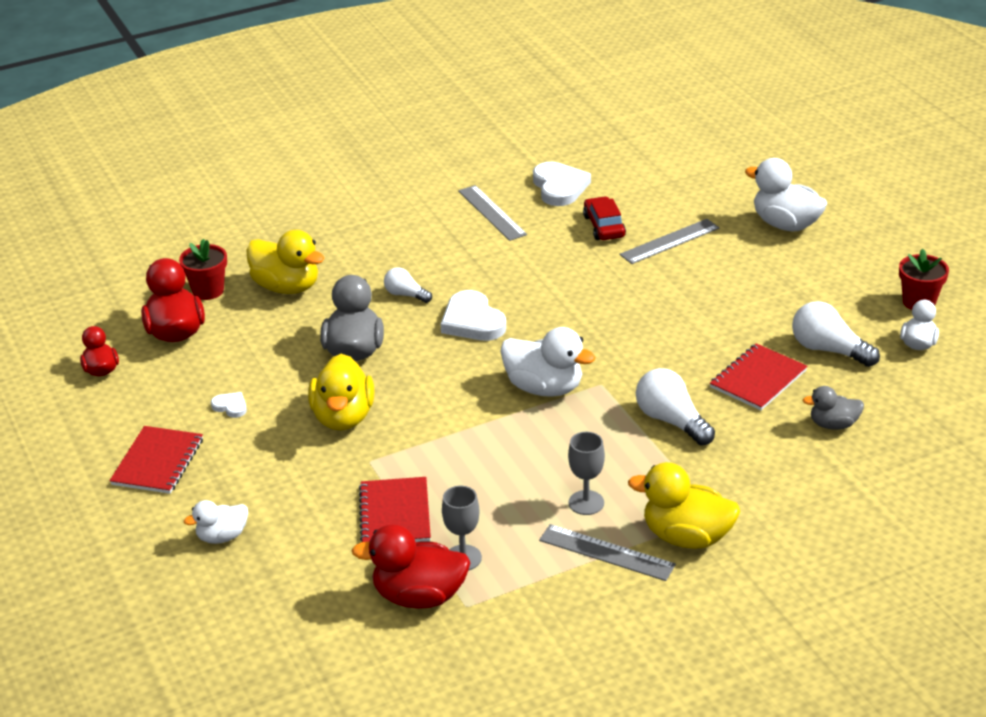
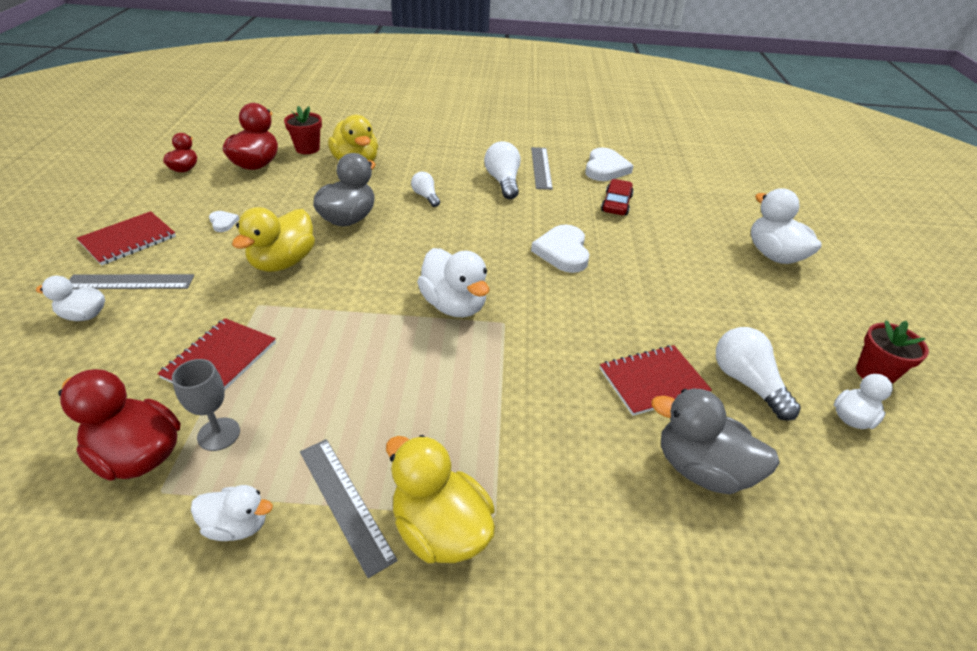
camera: 25 degrees right, 5 degrees up
(472, 321) = (452, 232): white heart -> white heart (563, 252)
(546, 597) = (237, 525): none -> white duck
(586, 503) = (382, 433): grey goblet -> none
(670, 241) = (661, 232): grey ruler -> grey ruler (130, 282)
(671, 421) = (536, 385): white light bulb -> white light bulb (503, 182)
(833, 424) = (701, 469): grey duck -> grey duck, size x1.70

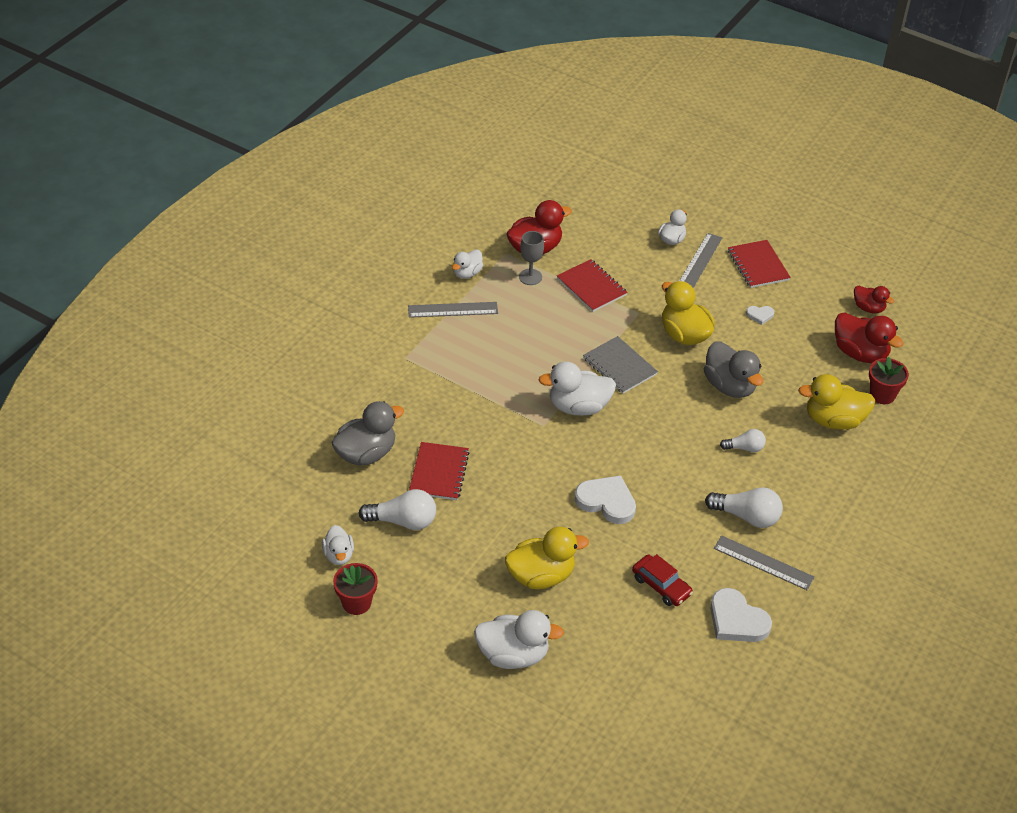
camera: 120 degrees right, 5 degrees up
(366, 293) = (619, 366): none -> grey notebook
(440, 529) = (413, 336): yellow duck -> yellow duck (541, 576)

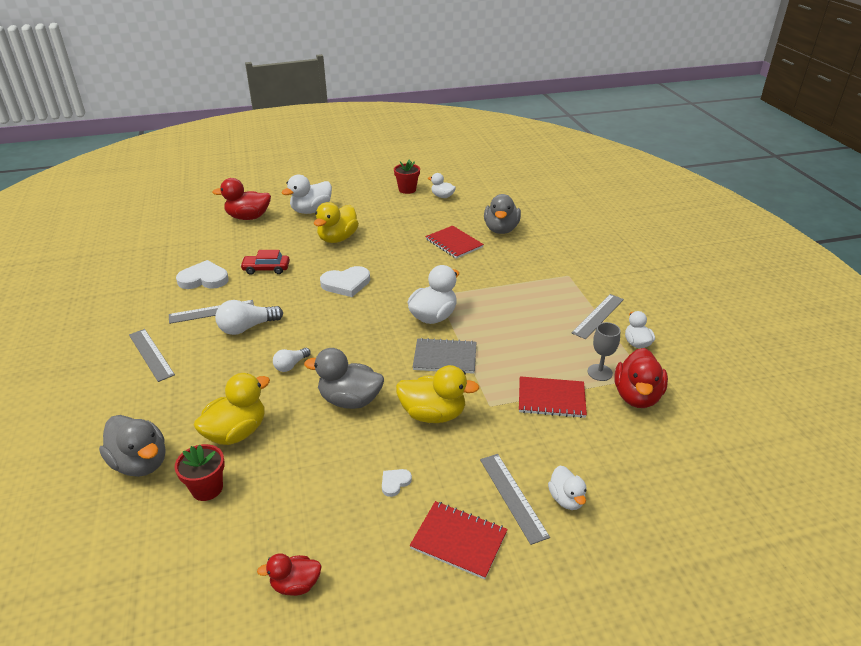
camera: 135 degrees right, 10 degrees down
(403, 521) = (436, 219): white light bulb -> none
(853, 548) = (151, 354): none -> grey ruler
(860, 353) = (262, 517): red duck -> red duck (248, 217)
(917, 445) = (140, 463): none -> grey duck

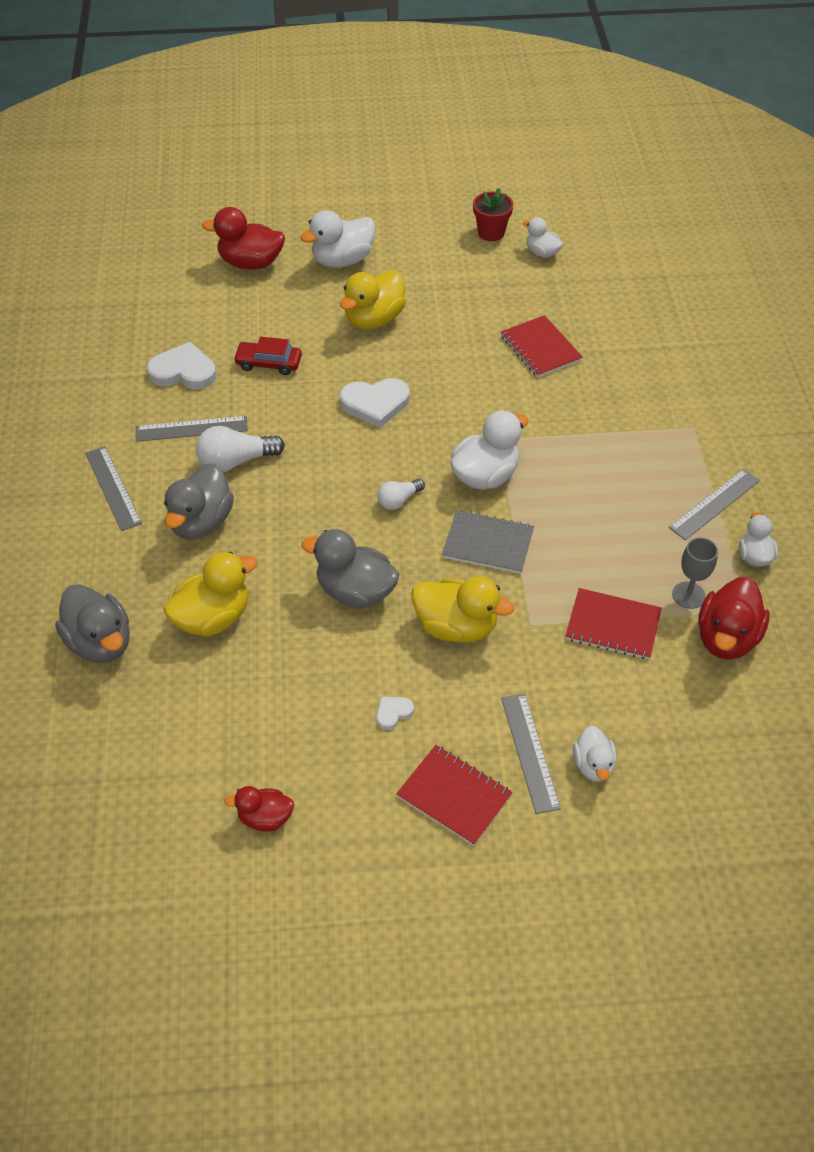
camera: 10 degrees right, 15 degrees up
(207, 488) = (175, 687): red flower pot -> none
(291, 365) = (287, 529): white light bulb -> white light bulb (399, 500)
(501, 229) = (616, 329): grey duck -> grey duck (201, 522)

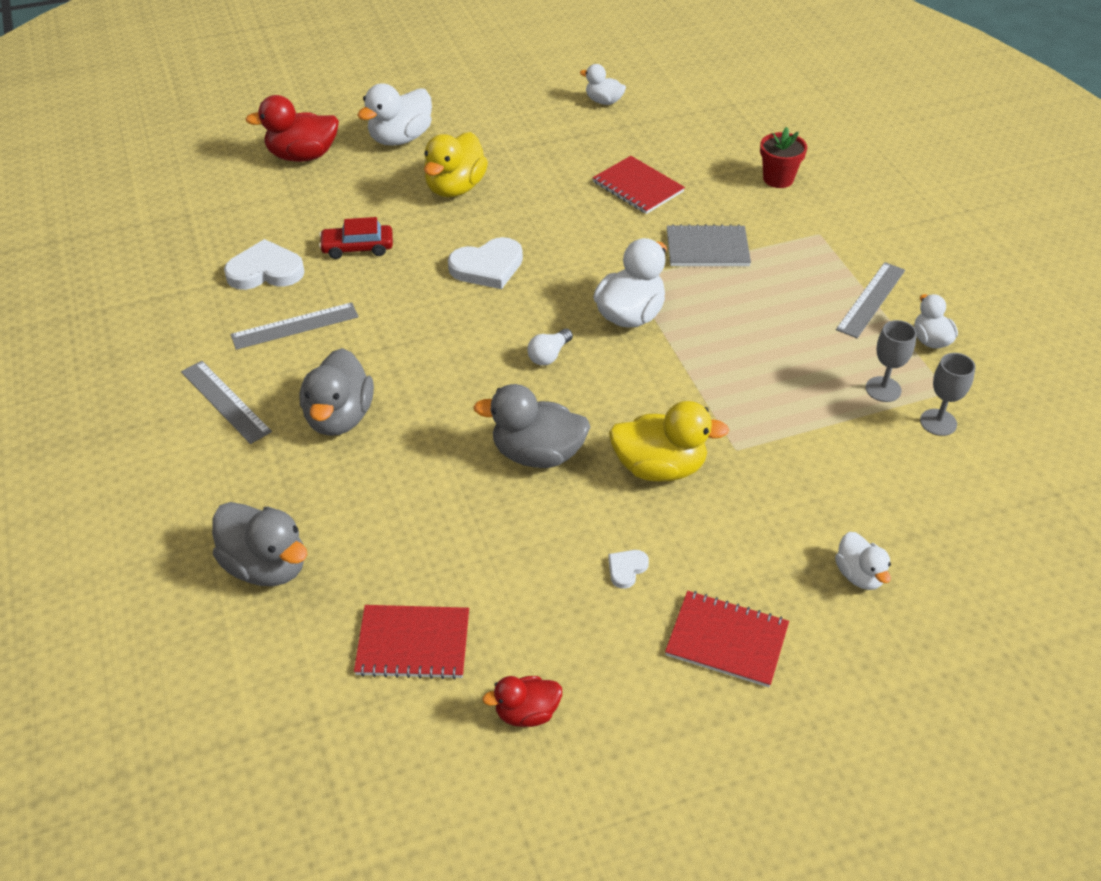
camera: 15 degrees left, 5 degrees down
(213, 618) = (388, 513): yellow duck -> none
(236, 461) = (356, 349): white light bulb -> none
(488, 544) = (659, 379): grey notebook -> grey notebook (707, 248)
(491, 233) = (545, 91): red flower pot -> red flower pot (778, 179)
(530, 752) = (788, 577): grey ruler -> none
(613, 625) = (820, 433): red notebook -> red notebook (413, 643)
(726, 638) = (938, 422): red duck -> grey goblet

